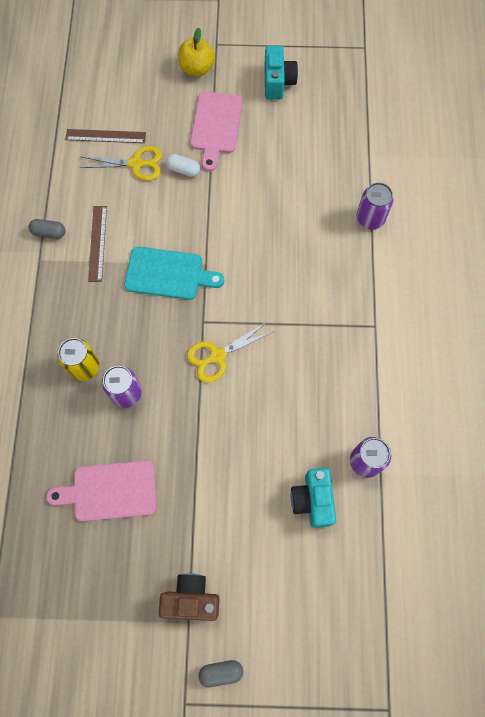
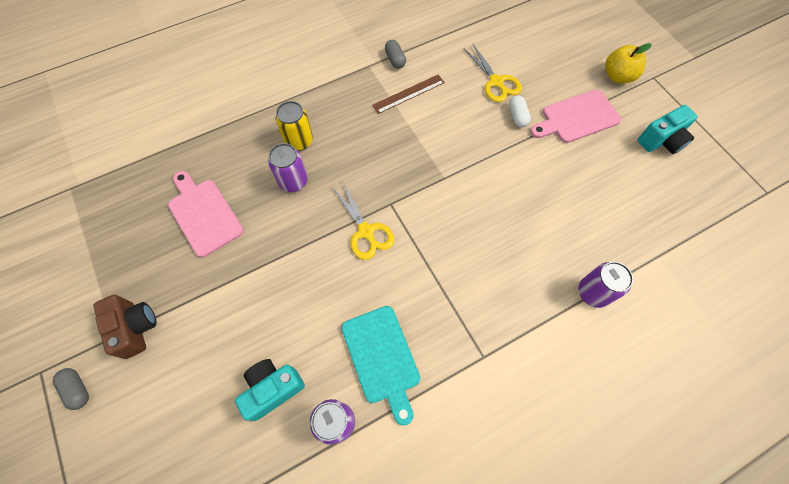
camera: 60 degrees right, 5 degrees down
(106, 136) = (503, 50): brown ruler -> none
(168, 274) = (416, 155): turquoise cutting board -> turquoise cutting board (382, 358)
(217, 356) = (366, 232): yellow scissors -> yellow scissors turned 150 degrees counterclockwise

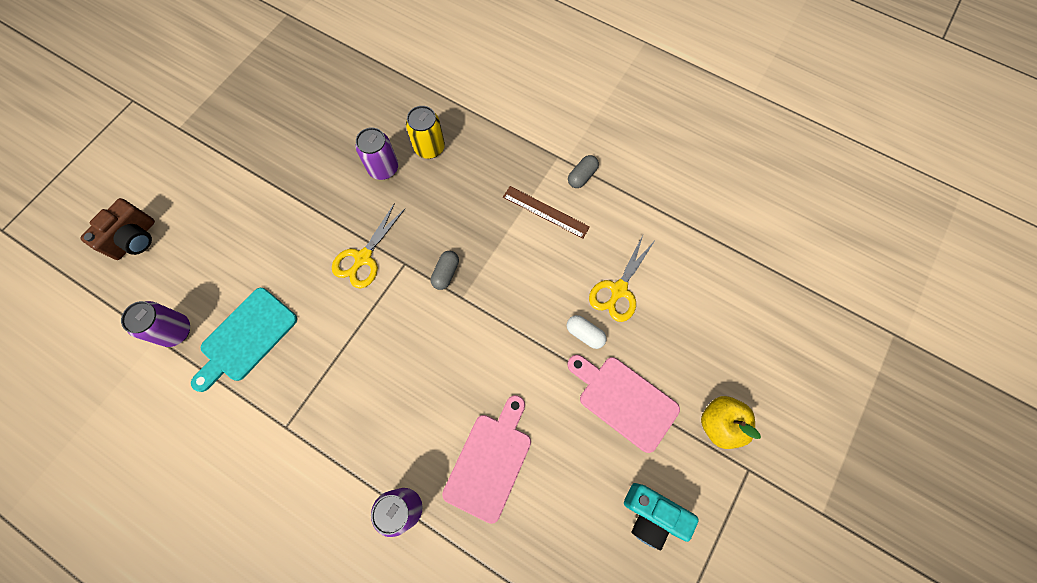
camera: 60 degrees right, 5 degrees up
(77, 389) = (129, 132): grey capsule -> grey capsule (446, 273)
(135, 328) = (192, 137): brown camera -> brown camera (135, 239)
(204, 214) = (313, 120): pink cutting board -> pink cutting board (490, 462)
(273, 389) = (183, 266): turquoise camera -> none
(517, 116) = (585, 334): white capsule -> white capsule turned 75 degrees clockwise

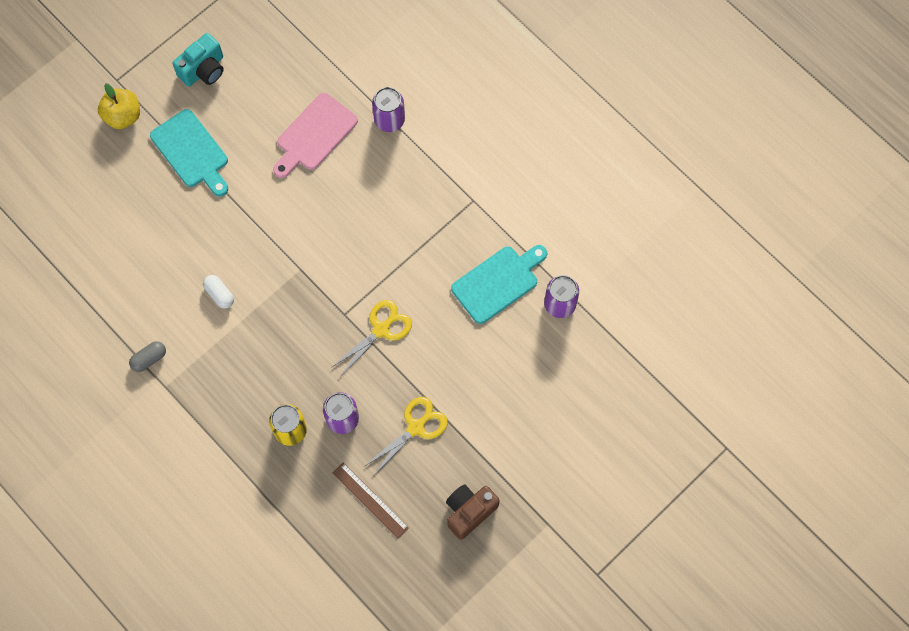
camera: 165 degrees left, 0 degrees up
(135, 239) = (595, 404): brown camera -> brown camera (469, 511)
(446, 273) = (308, 295): grey capsule -> none
(545, 212) = (197, 331): brown ruler -> brown ruler (370, 500)
(585, 334) = (203, 211): white capsule -> white capsule (219, 294)
(618, 290) = (159, 240): yellow scissors -> yellow scissors (416, 427)
(624, 400) = (191, 152): pink cutting board -> turquoise cutting board
(652, 514) = (203, 70): turquoise camera -> turquoise camera turned 90 degrees clockwise

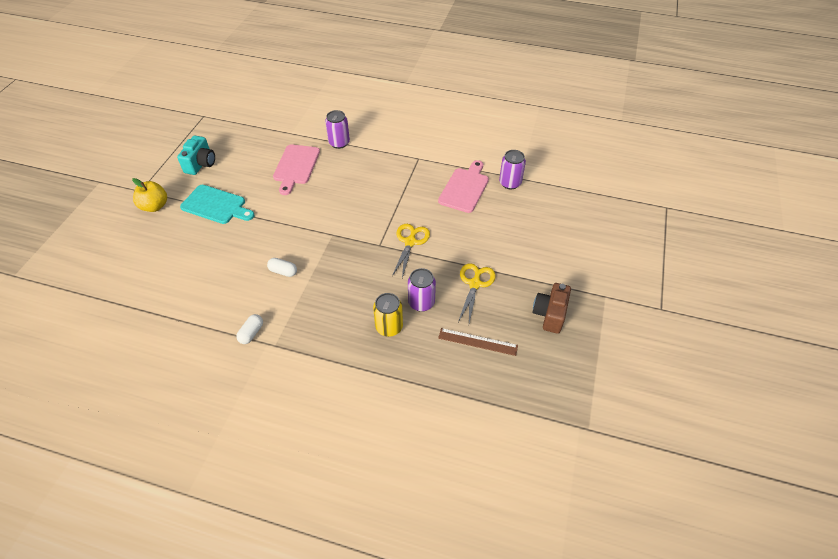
camera: 30 degrees left, 20 degrees down
(149, 359) = (251, 333): grey capsule -> white capsule
(498, 282) = (465, 188): turquoise cutting board -> pink cutting board

